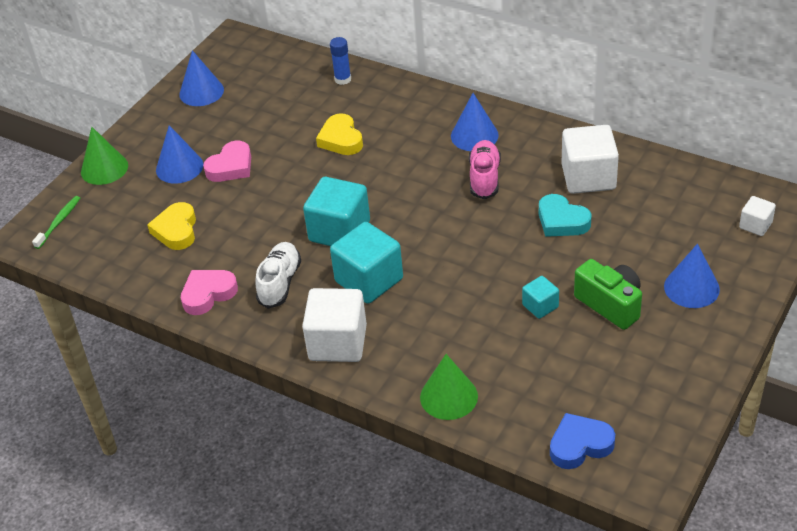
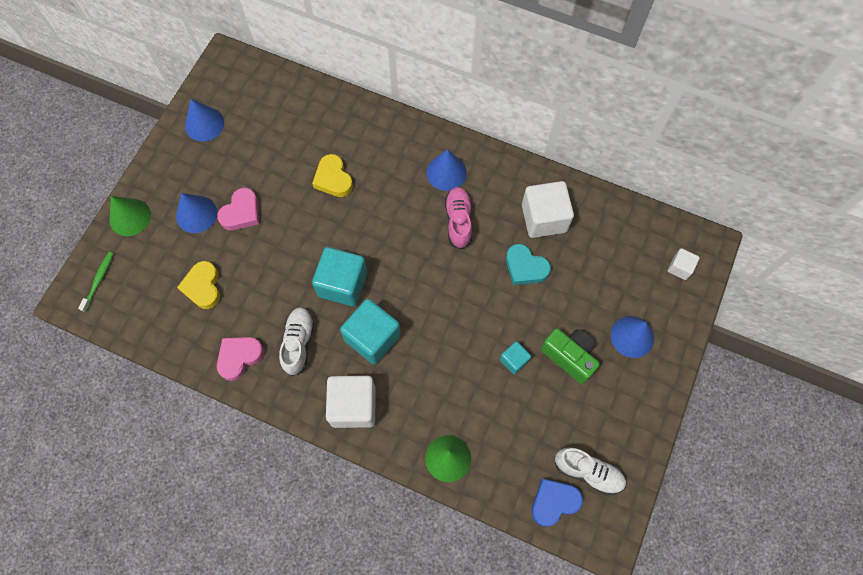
camera: 10 degrees left, 25 degrees up
(343, 79) = (327, 108): blue glue stick -> none
(626, 417) = (588, 472): none -> white shoe

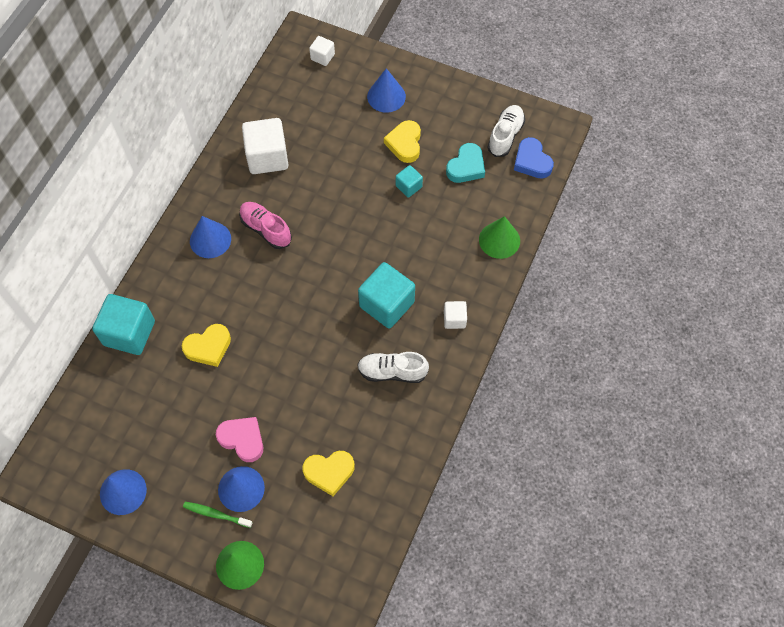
camera: 90 degrees left, 5 degrees down
(99, 280) = (318, 590): green toothbrush -> green toothbrush (216, 514)
(239, 357) = (407, 428): pink heart -> none
(342, 284) = (330, 333): turquoise cube -> turquoise cube (129, 333)
(353, 406) = (454, 319): white cube -> white cube, size x0.51
(458, 221) = (266, 229): pink shoe -> pink shoe turned 45 degrees clockwise
(525, 267) = (318, 174): turquoise heart -> turquoise heart (466, 167)
(569, 356) = (405, 144): green camera -> yellow heart

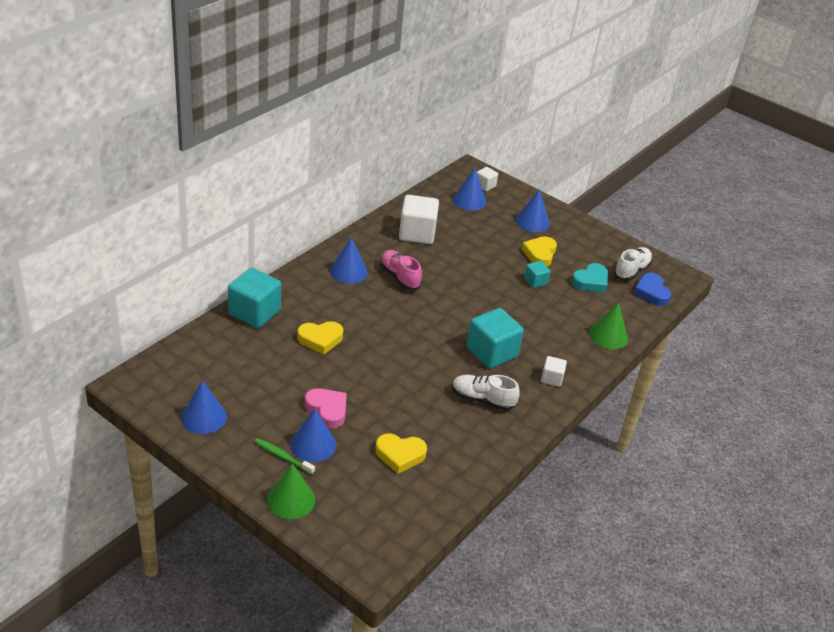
camera: 10 degrees right, 25 degrees down
(311, 86) = (469, 200): none -> blue cone

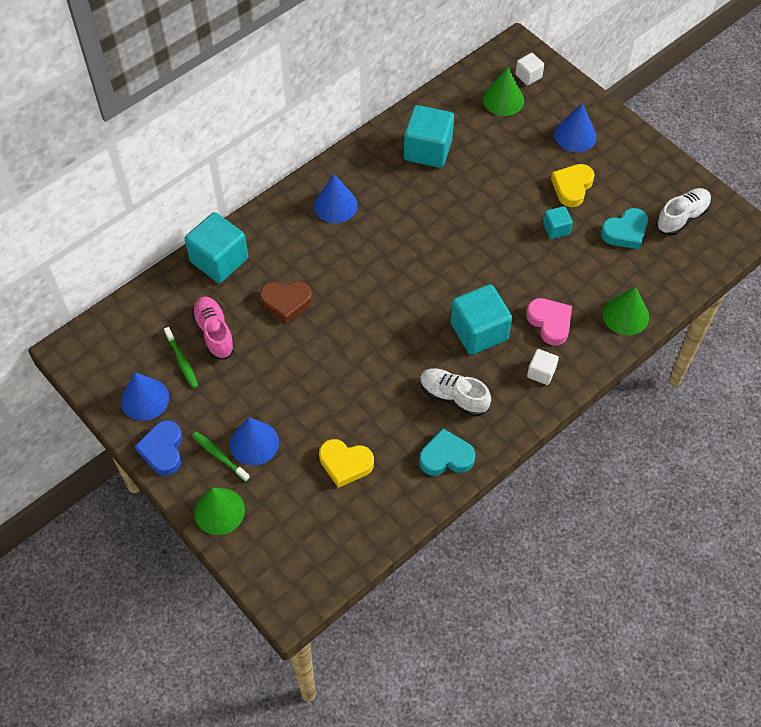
camera: 15 degrees right, 20 degrees up
(234, 387) = (182, 361): none -> green toothbrush
(320, 339) = (286, 302): yellow heart -> brown heart
(327, 410) = (277, 399): pink heart -> pink heart (550, 323)
(399, 277) = (393, 216): pink shoe -> pink shoe (214, 333)
(417, 233) = (428, 150): white cube -> turquoise cube
(469, 200) = (503, 100): blue cone -> green cone
(488, 444) = (446, 457): none -> turquoise heart
(651, 292) = (698, 252): blue heart -> blue heart (163, 450)

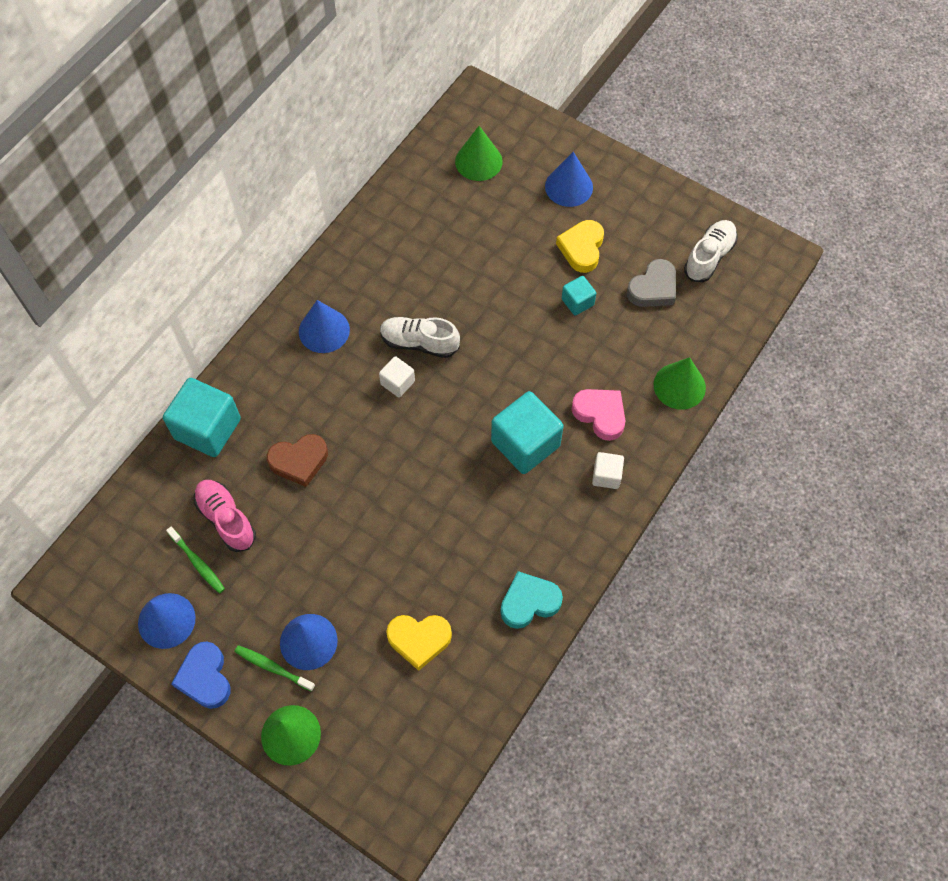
camera: 15 degrees left, 5 degrees up
(428, 150) = (410, 240): turquoise cube -> none
(453, 396) = (518, 528): white shoe -> white shoe (419, 343)
(528, 76) = (499, 127): white cube -> white cube (397, 383)
(625, 232) = (653, 288): turquoise heart -> grey heart

